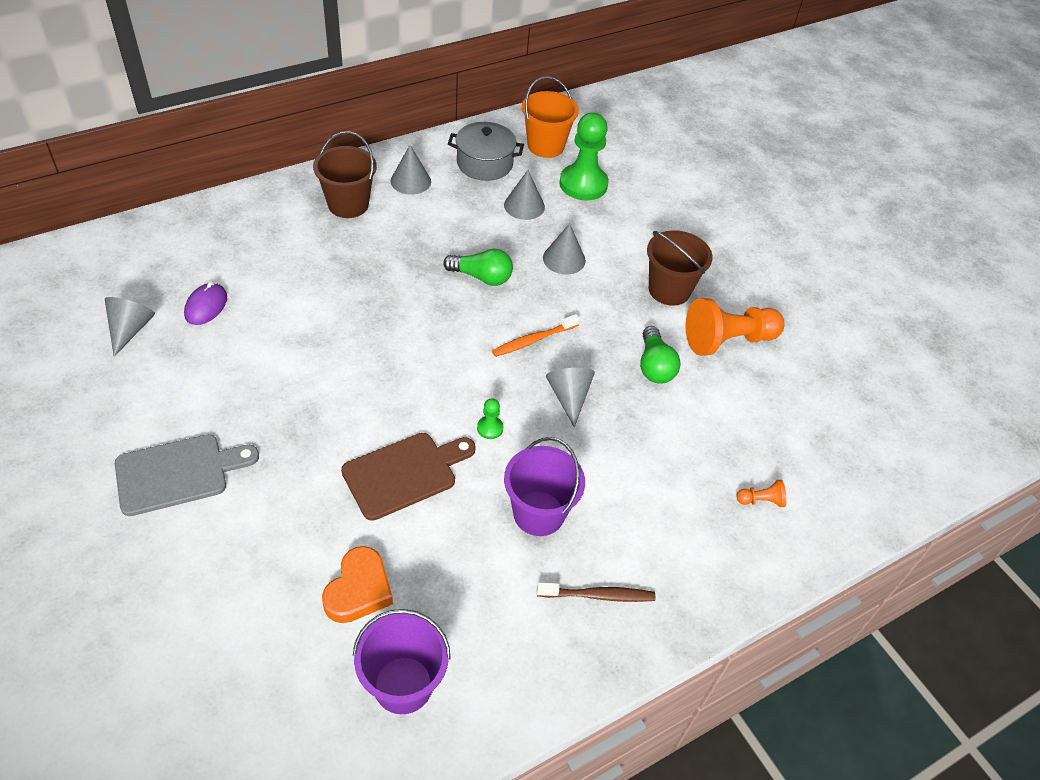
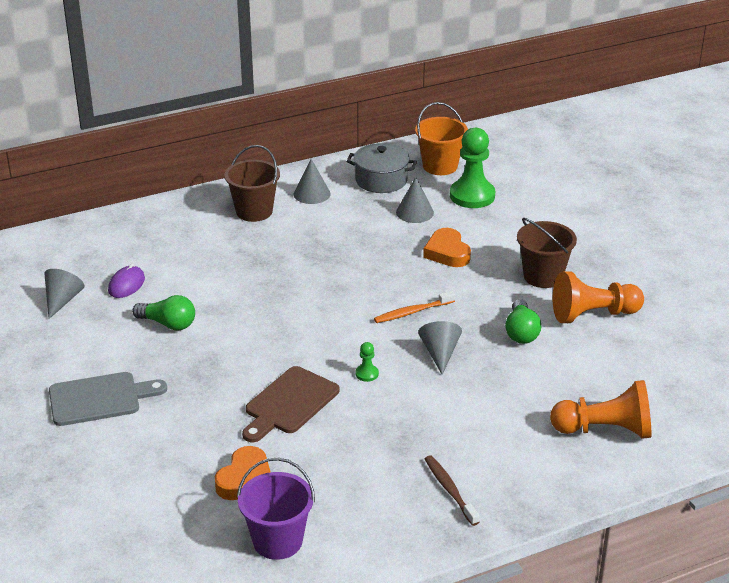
camera: 10 degrees right, 15 degrees down
(404, 473) = (289, 403): brown cutting board -> brown cutting board turned 150 degrees clockwise
(481, 277) = (370, 266): green light bulb -> green light bulb (168, 324)
(538, 513) = (403, 433): purple bucket -> none
(564, 259) = (447, 252): grey cone -> orange heart
(598, 595) = (449, 490): brown toothbrush -> brown toothbrush turned 120 degrees counterclockwise
(761, 500) = (605, 430): orange pawn -> orange pawn, size x2.34

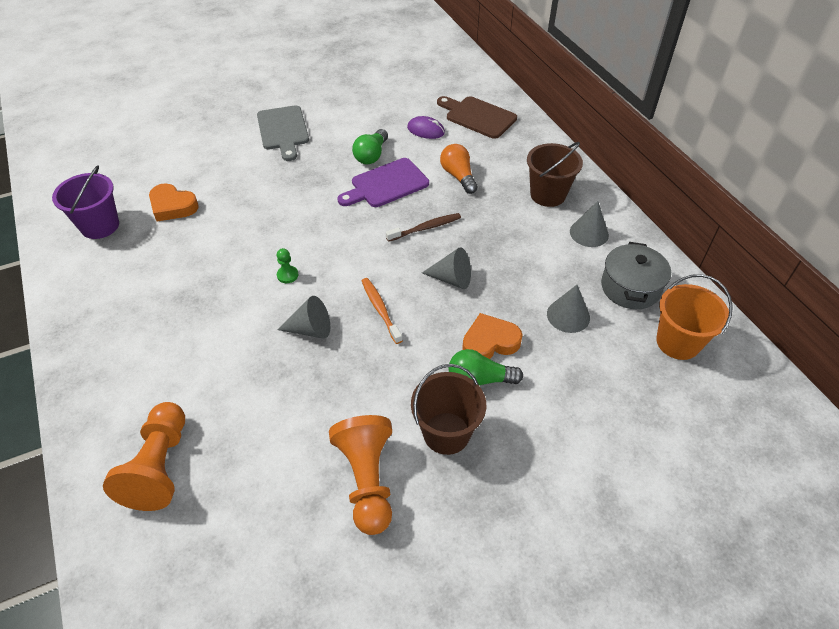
camera: 90 degrees right, 15 degrees up
(62, 300) = (405, 102): grey cone -> grey cone (451, 279)
(217, 264) = (458, 176): none -> orange light bulb
(224, 312) = (386, 184): none -> purple cutting board
(289, 403) = (256, 227): brown cutting board -> brown cutting board (478, 117)
(449, 490) = (117, 329): brown toothbrush -> brown toothbrush (425, 228)
(472, 196) = (616, 371): green pawn -> none
(521, 332) = (339, 402): green light bulb -> green light bulb (479, 379)

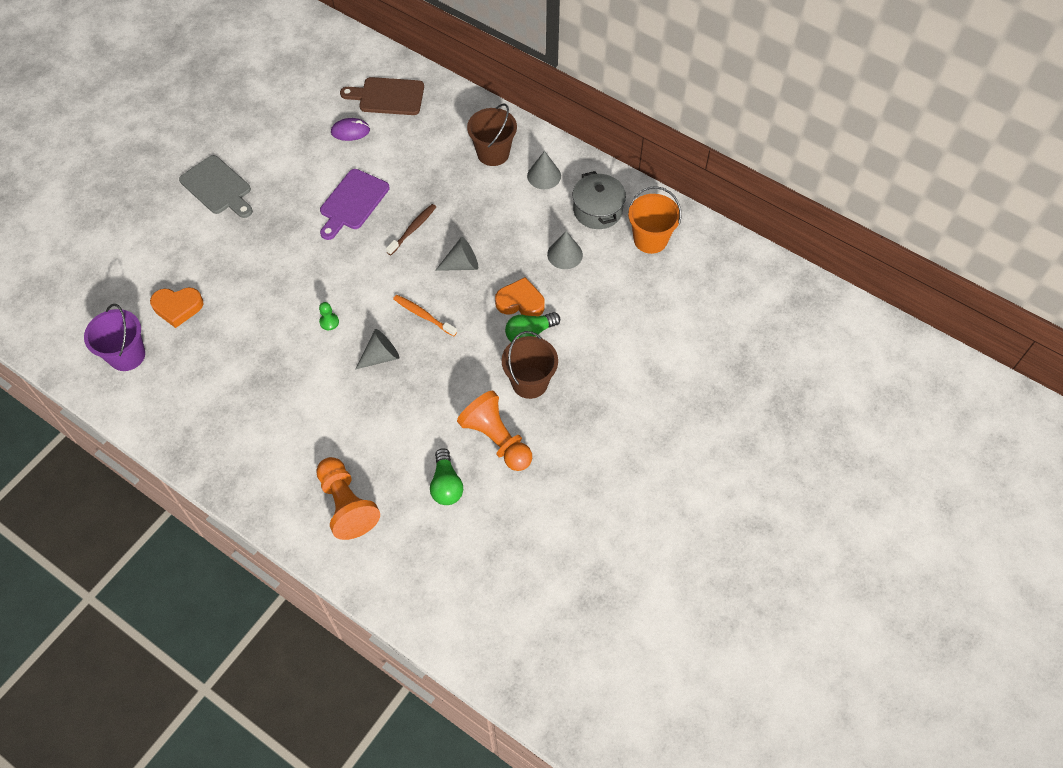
camera: 30 degrees left, 10 degrees up
(371, 155) = (319, 179): green light bulb -> green light bulb (446, 485)
(458, 176) = (409, 167): orange light bulb -> none
(490, 342) = (520, 302): orange heart -> orange heart turned 60 degrees clockwise

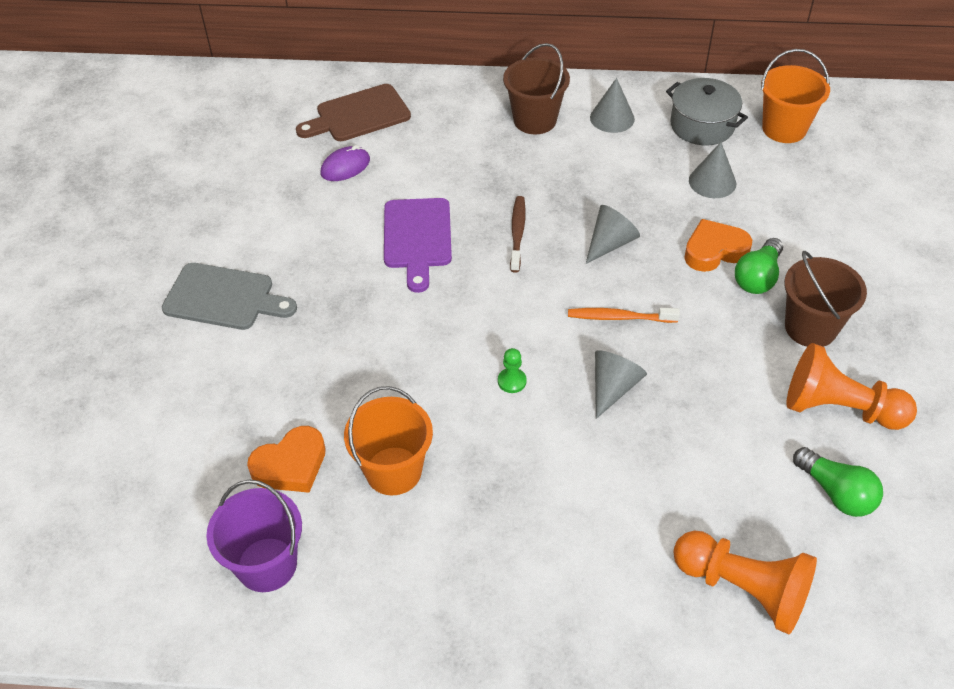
camera: 30 degrees left, 10 degrees down
(225, 339) = (393, 471): none -> orange bucket

